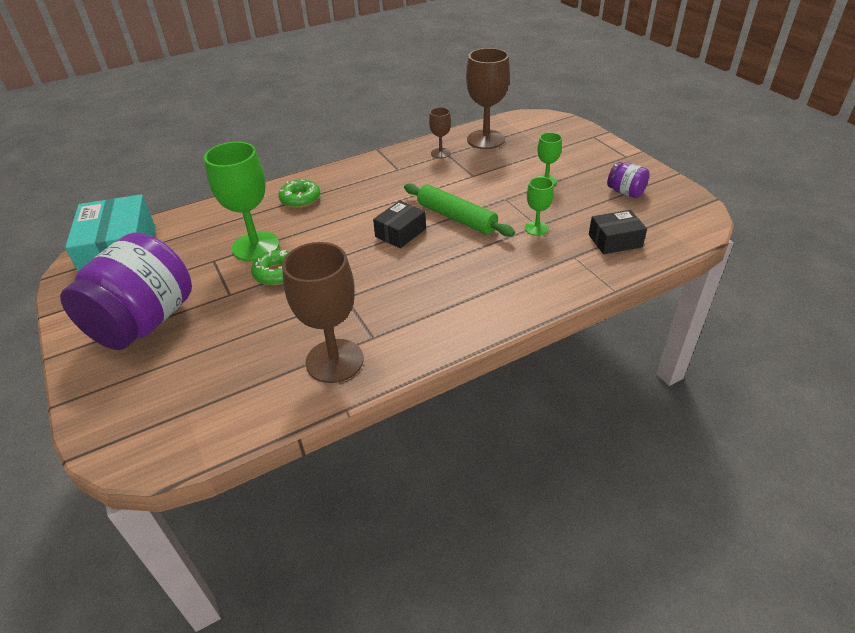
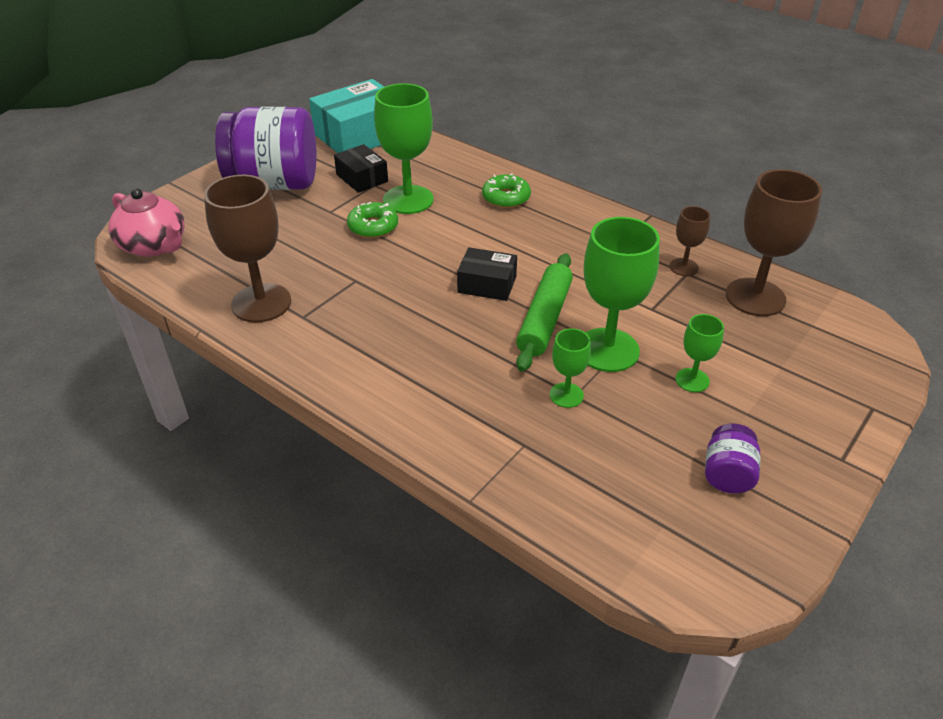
camera: 65 degrees right, 0 degrees up
(171, 432) = (154, 246): none -> pink teapot
(502, 202) = (607, 350): none -> green goblet
(615, 241) = (586, 482): black box -> black box (362, 178)

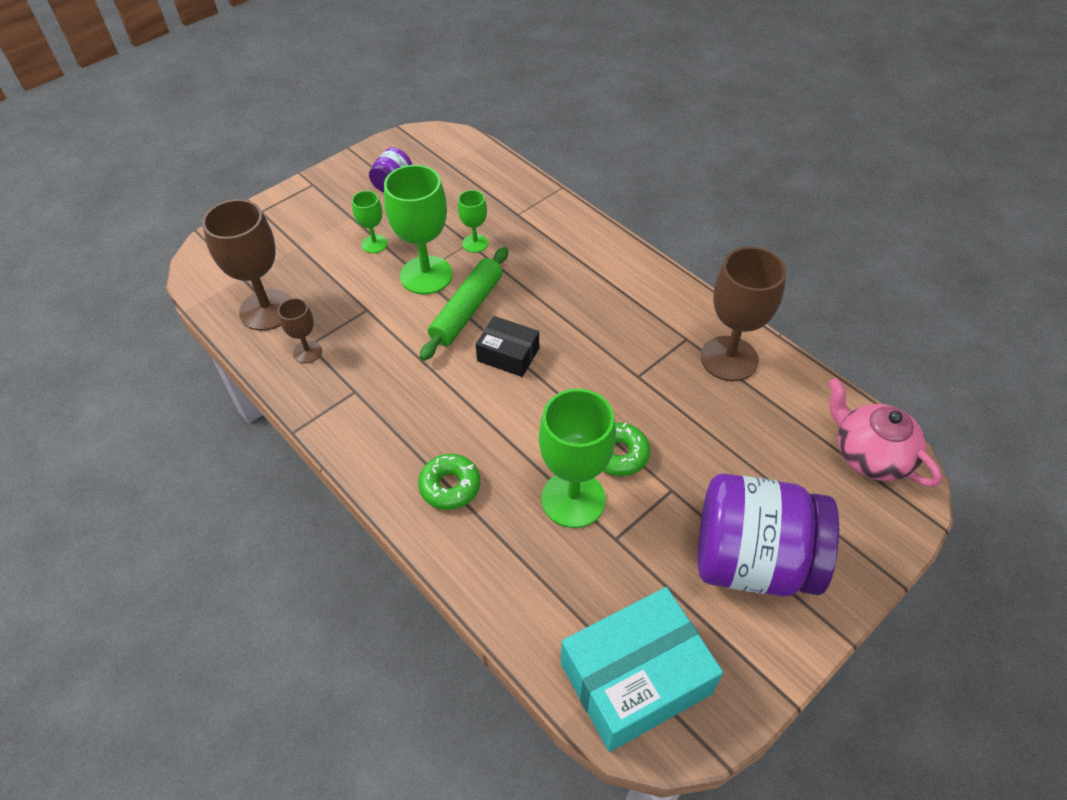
camera: 170 degrees left, 10 degrees up
(362, 178) = (632, 556): black box -> none

